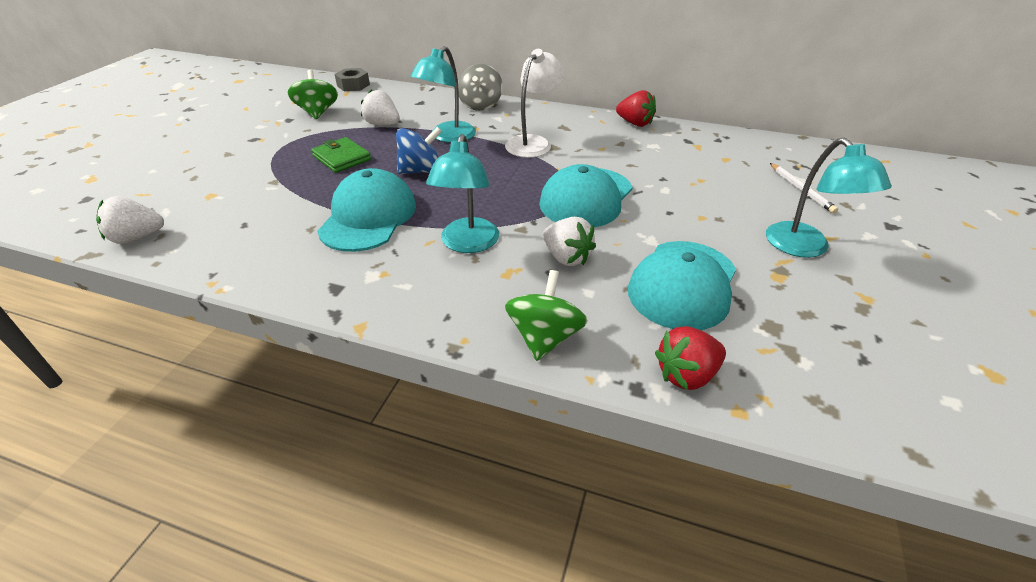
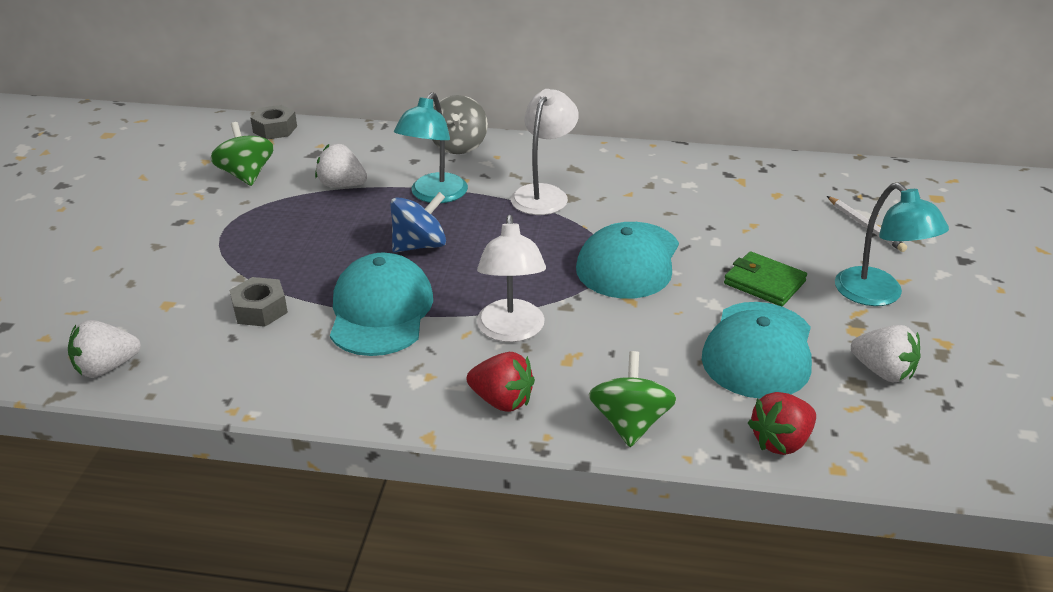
camera: 10 degrees left, 5 degrees down
(276, 206) = (260, 310): none -> grey nut
(342, 158) = (311, 237): green wallet -> green wallet (764, 282)
(467, 244) = (511, 331): turquoise lamp -> white lamp
(566, 257) = (627, 334): white strawberry -> white strawberry (882, 372)
(635, 123) = (659, 155): red strawberry -> red strawberry (502, 401)

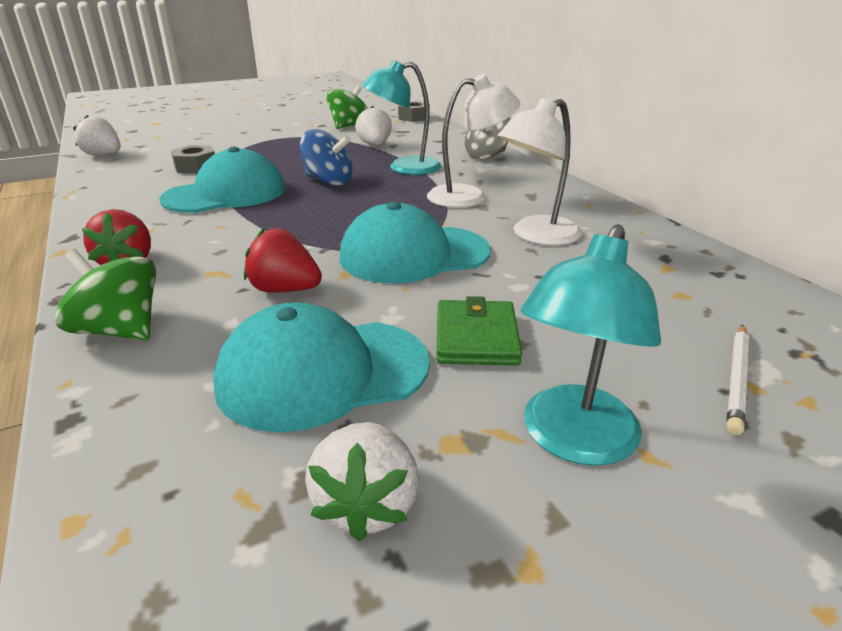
camera: 55 degrees right, 5 degrees down
(511, 331) = (238, 239): white lamp -> white lamp (536, 236)
(630, 423) = (120, 330): green spinning top -> green spinning top turned 120 degrees counterclockwise
(781, 441) = (124, 446): red strawberry -> red strawberry (285, 290)

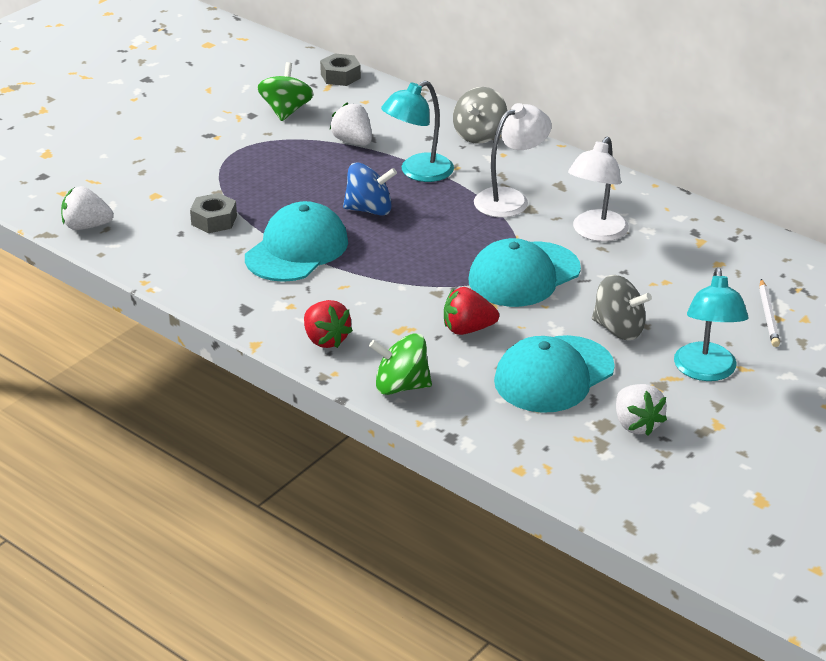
camera: 25 degrees left, 5 degrees up
(476, 337) = (618, 329): green wallet -> grey spinning top

